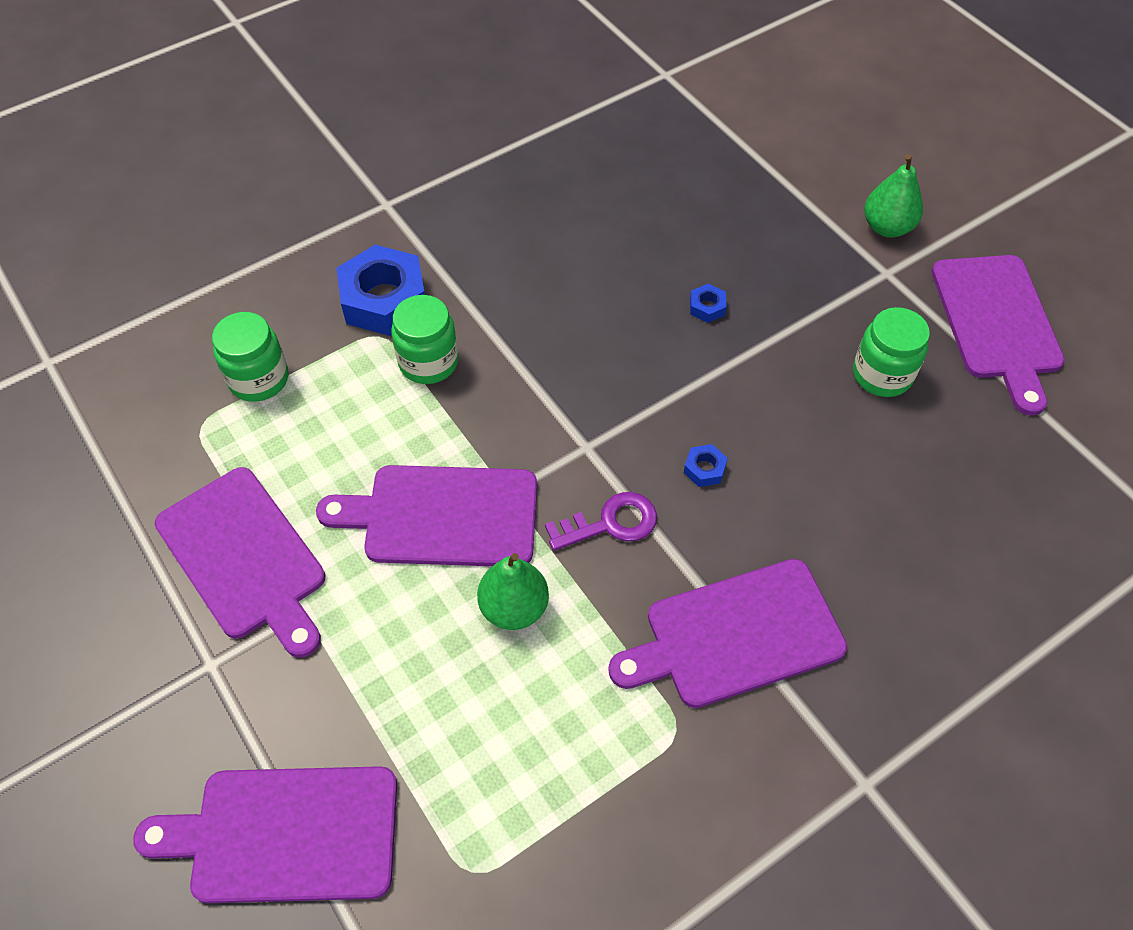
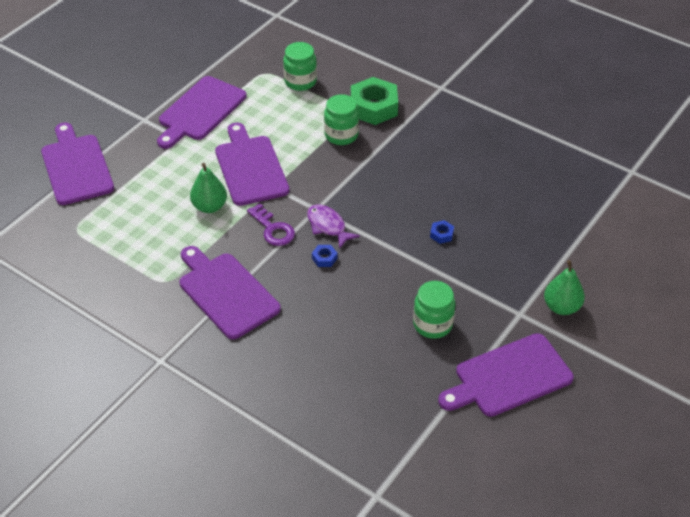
camera: 70 degrees right, 10 degrees down
(384, 300) = (374, 107): blue nut -> green nut
(634, 443) = (328, 226): none -> purple fish

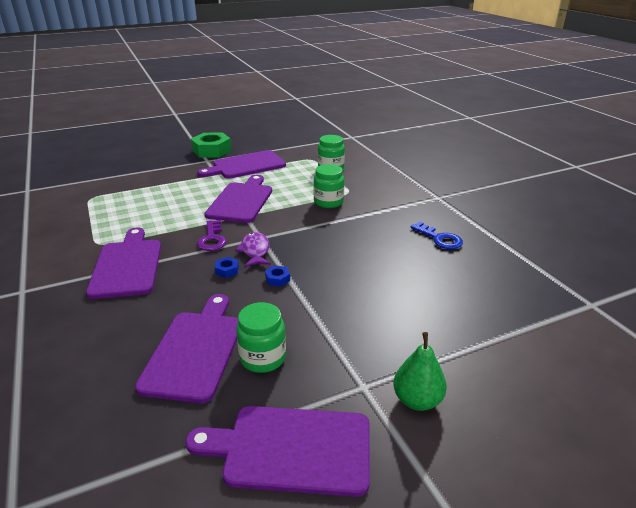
camera: 30 degrees right, 15 degrees down
(76, 167) = (136, 170): purple cutting board -> purple cutting board (195, 350)
(209, 206) = (186, 213): green pear -> none
(374, 107) = (371, 194): green nut -> green nut (212, 150)
(441, 234) = (345, 289): blue nut -> blue nut (277, 279)
(478, 144) = (440, 238): none -> blue key

